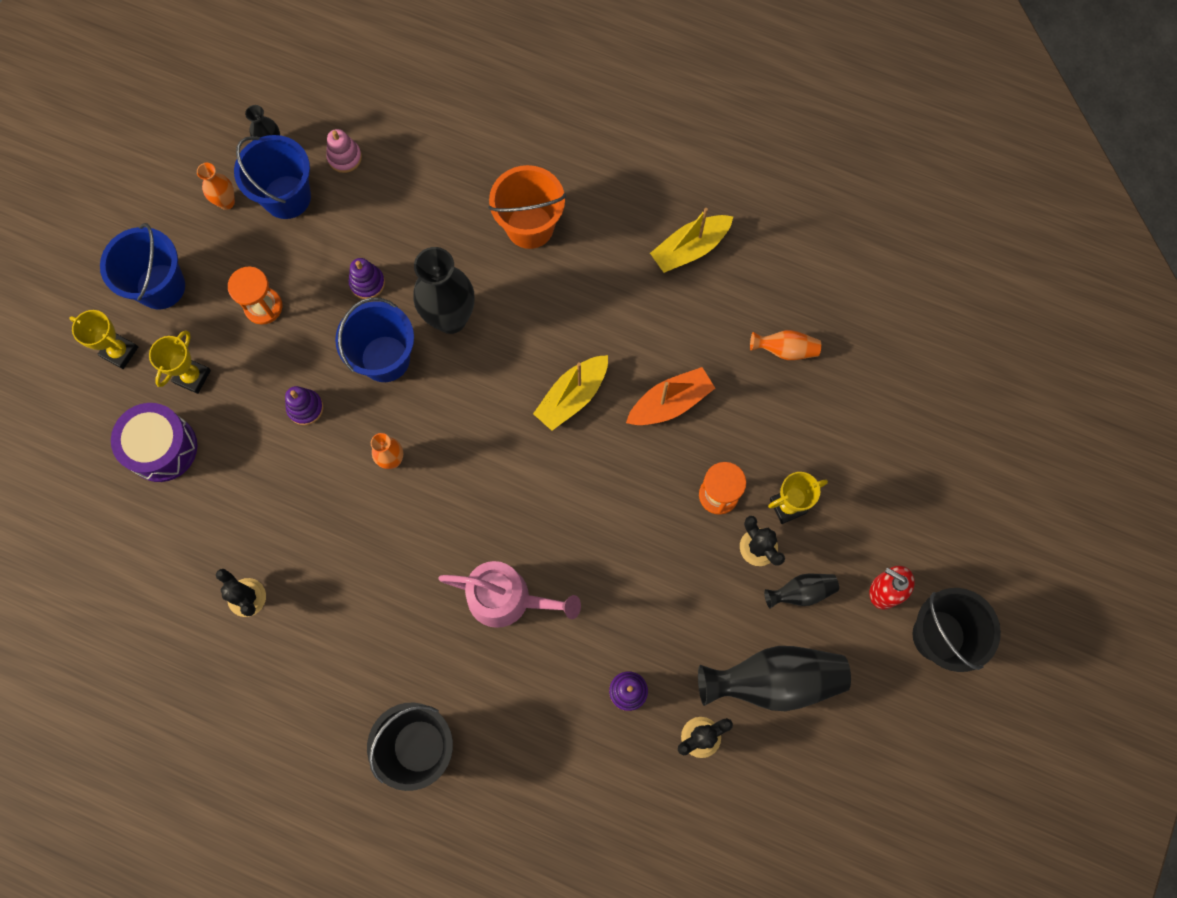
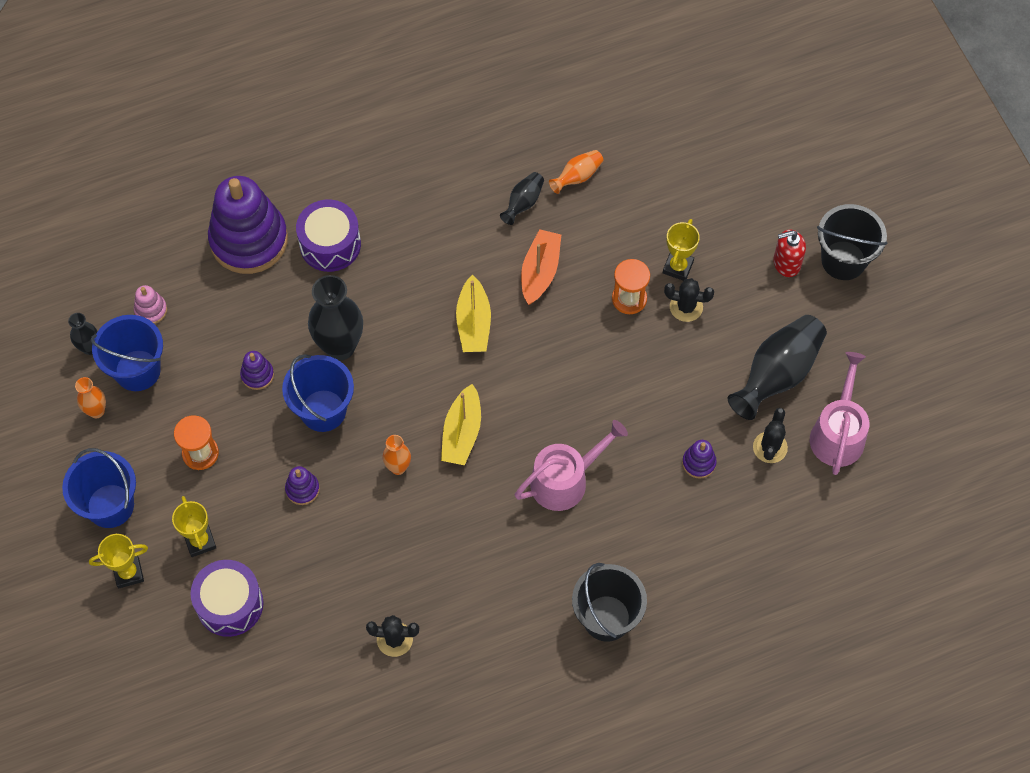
camera: 45 degrees left, 10 degrees down
(473, 166) = (249, 240): none -> purple stacking toy
(530, 226) = (330, 244): orange bucket -> purple drum
(690, 249) = (451, 168): yellow boat -> yellow boat (462, 433)
(771, 783) = (838, 433): none -> pink watering can
(801, 592) = (739, 309): black vase -> black vase (523, 203)

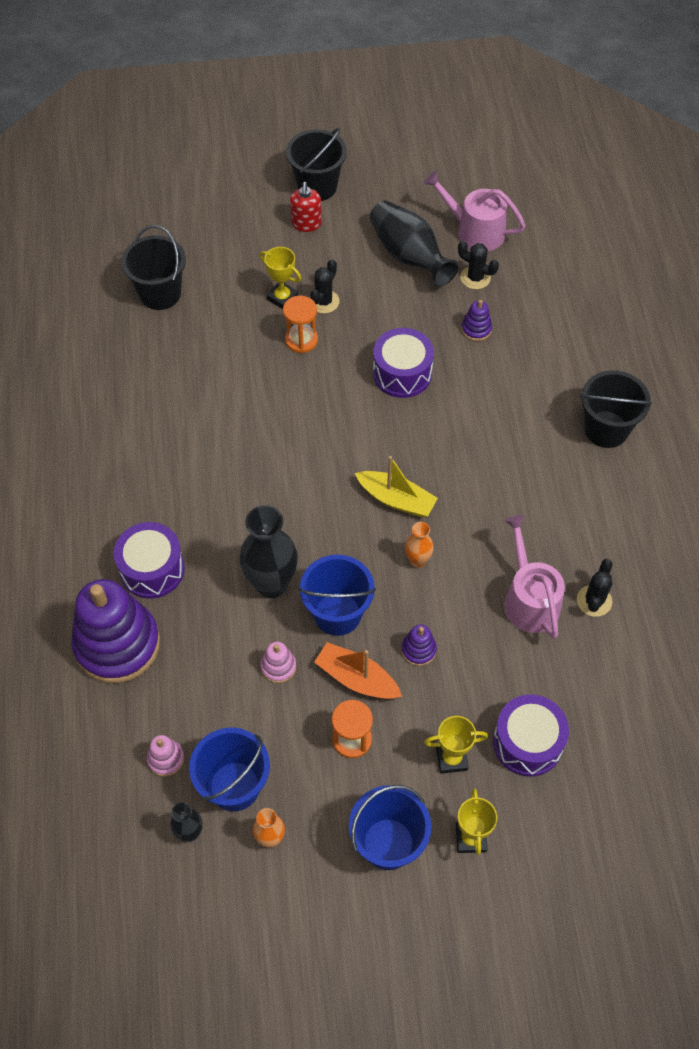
camera: 75 degrees left, 5 degrees down
(257, 375) = (278, 667): purple stacking toy -> pink stacking toy
(474, 323) = (284, 465): yellow boat -> none
(523, 203) = (171, 396): black vase -> none
(540, 271) = (249, 400): orange boat -> orange boat (356, 678)
(565, 480) = (467, 429): pink watering can -> pink watering can (529, 599)
(577, 177) = (160, 349): orange vase -> none
(617, 403) = (402, 373): none -> purple drum
(645, 156) = (160, 293): none -> black bucket

